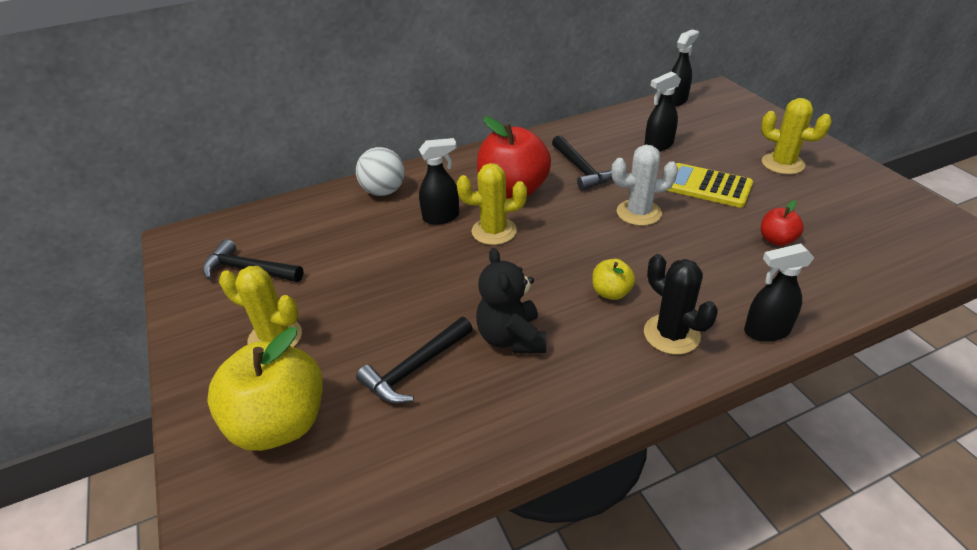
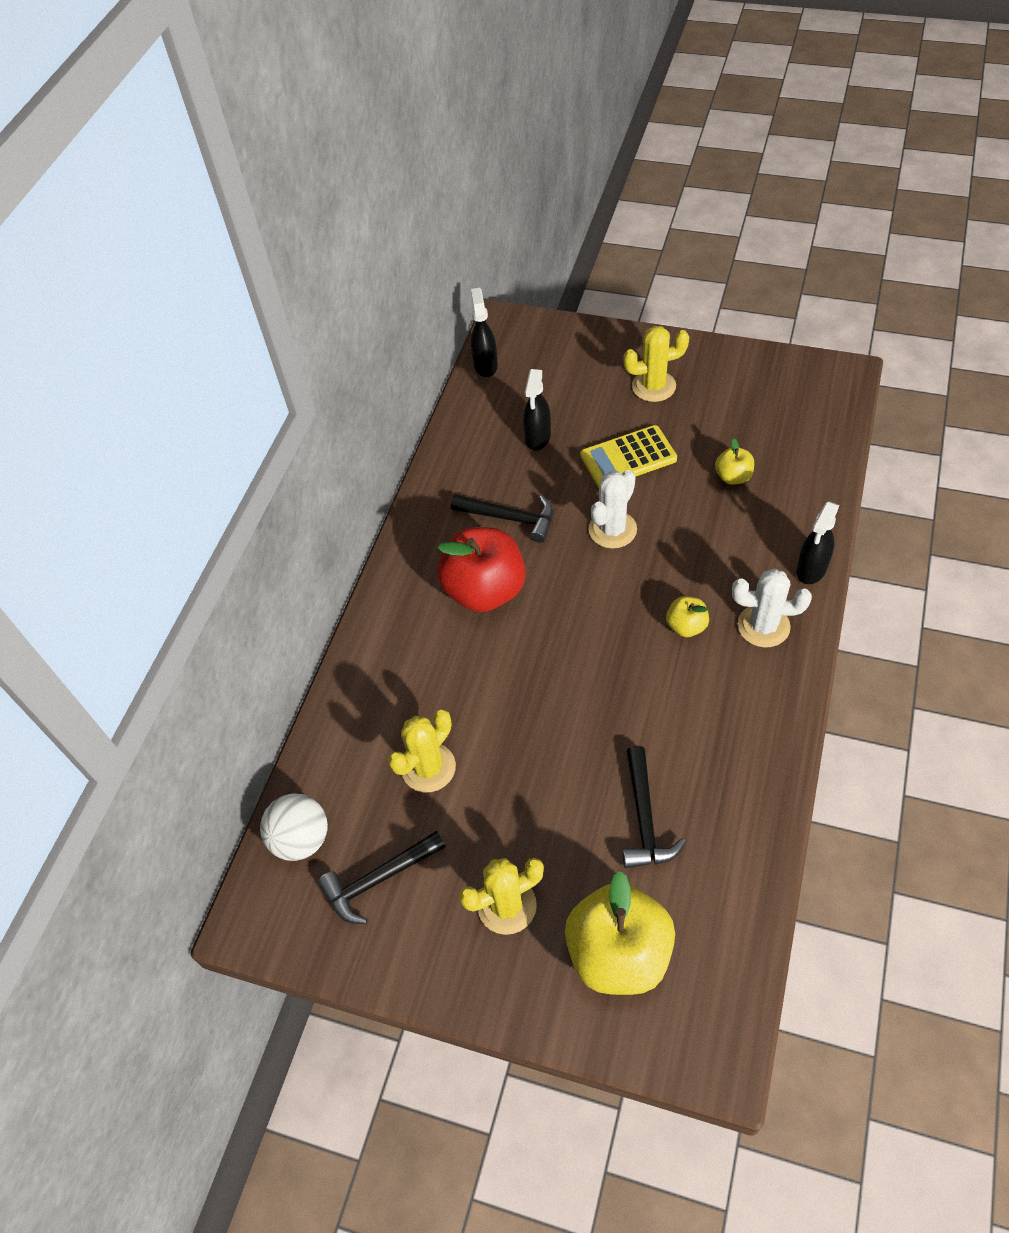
camera: 45 degrees left, 15 degrees up
(384, 191) = (369, 692): white ball -> white ball (301, 839)
(441, 217) = (465, 672): black spray bottle -> none
(494, 231) = (528, 647): yellow cactus -> yellow cactus (428, 768)
(511, 338) = (672, 729): black teddy bear -> none
(671, 334) = (763, 626): black cactus -> white cactus
(776, 240) = (733, 477): red apple -> yellow apple

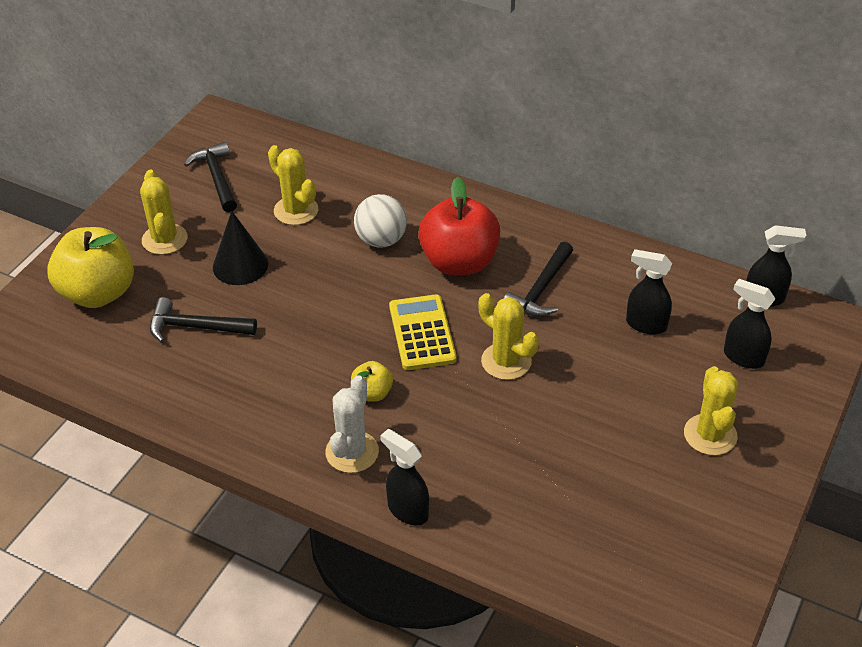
camera: 95 degrees right, 10 degrees down
(301, 839) = (266, 143): white ball -> white ball (381, 240)
(534, 801) = (240, 265): none -> black cone
(560, 373) = (743, 357): none -> black spray bottle
(612, 529) = (506, 361): white cactus -> yellow cactus
(628, 458) = (602, 391): yellow calculator -> yellow calculator (422, 333)
(733, 477) = (554, 475): yellow apple -> none

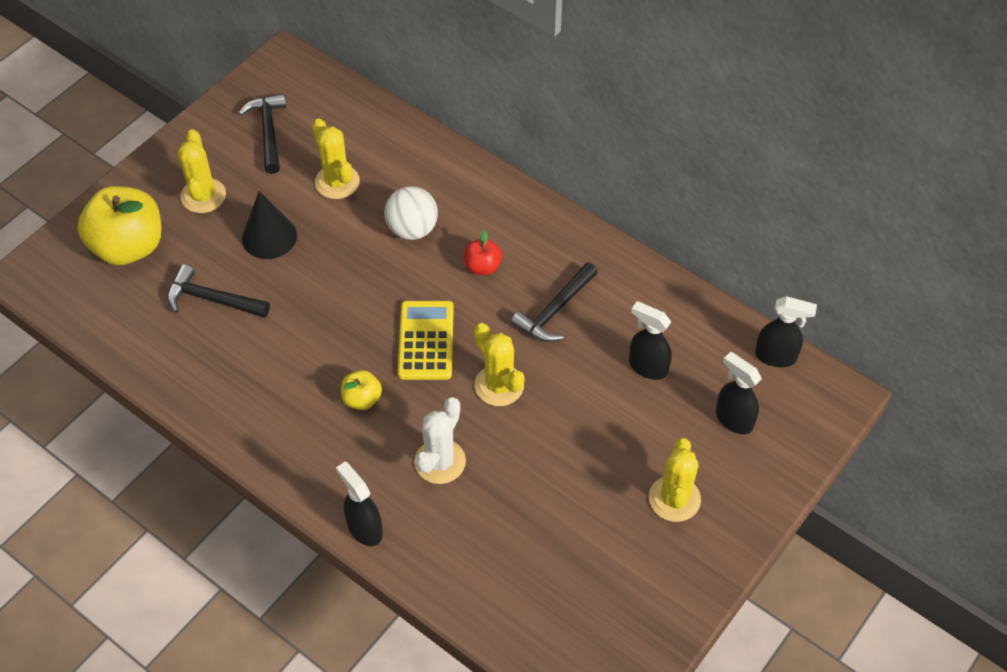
camera: 10 degrees right, 10 degrees up
(352, 452) = (328, 458): white cactus -> white cactus (440, 461)
(459, 262) = (482, 267): red apple -> red apple, size x0.47

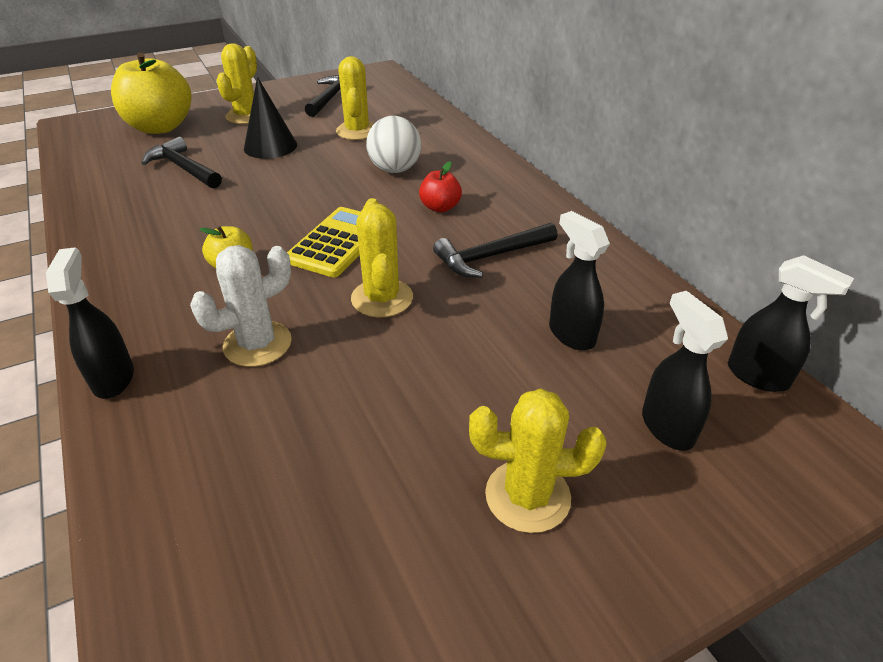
camera: 25 degrees right, 15 degrees down
(674, 499) = (527, 496): yellow cactus -> yellow cactus turned 60 degrees clockwise

